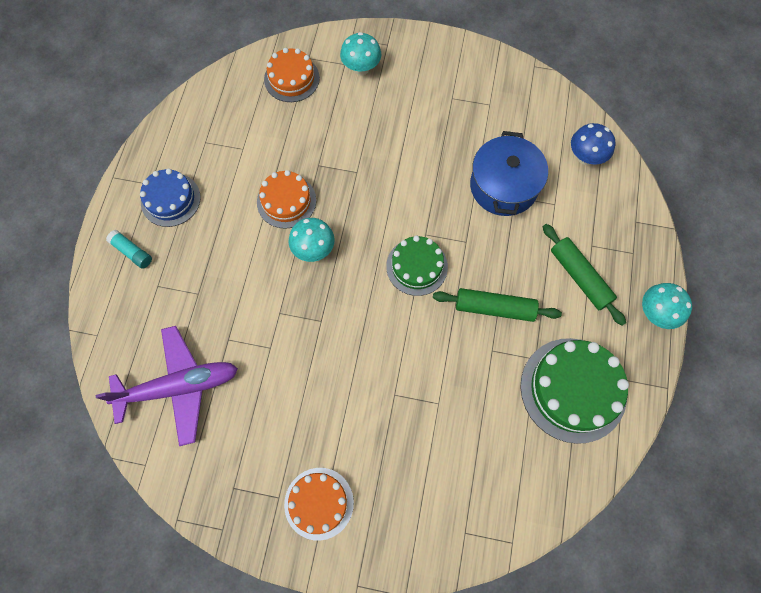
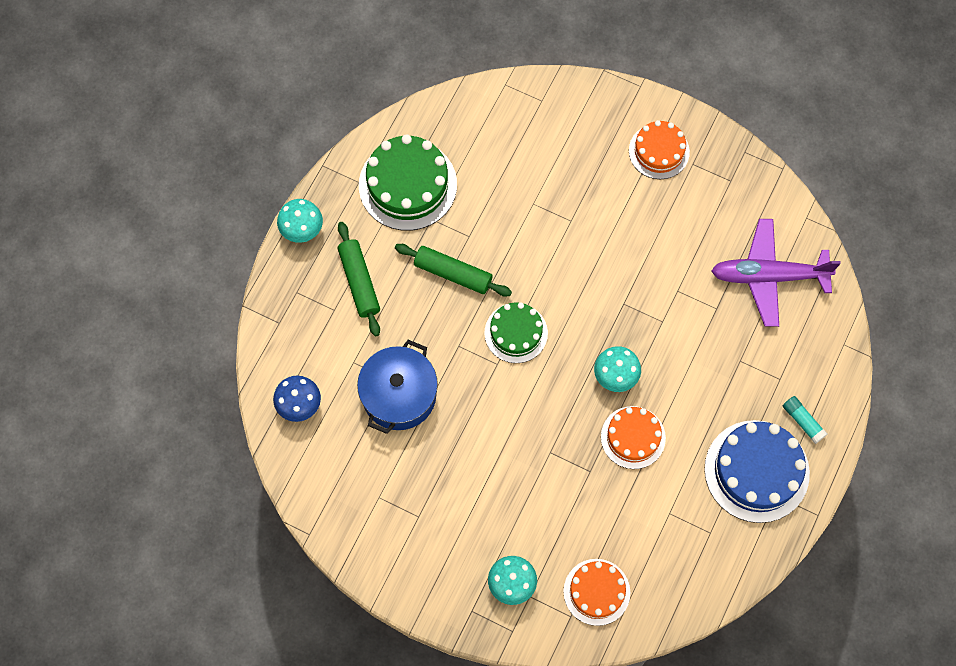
camera: 165 degrees left, 0 degrees up
(170, 199) = (756, 471): blue cake -> blue cake, size x1.61

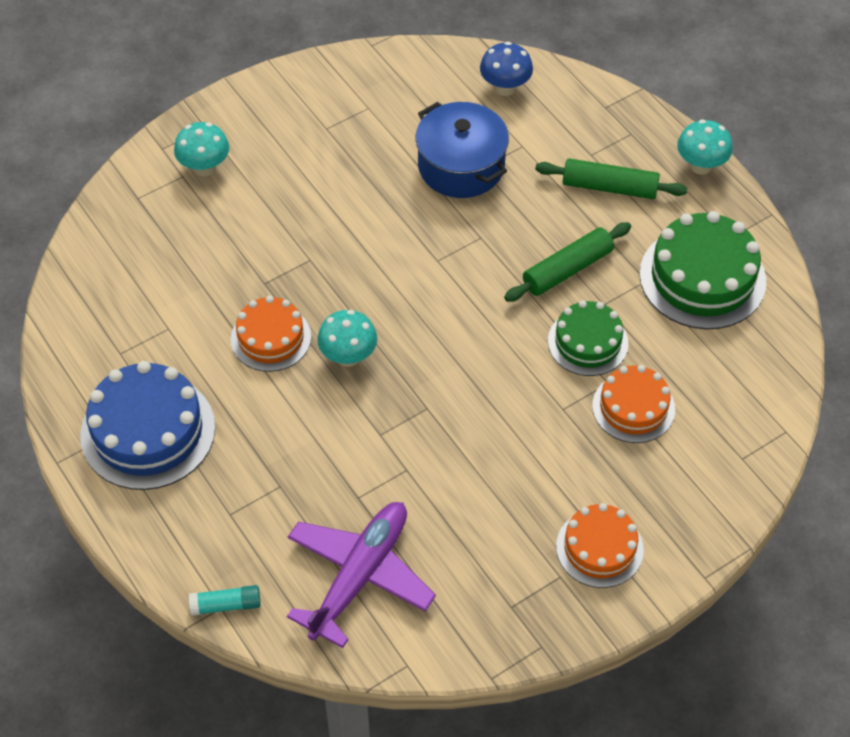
camera: 120 degrees right, 15 degrees down
(516, 333) = (461, 292): green cake -> green cake (588, 342)
(596, 592) = (142, 229): orange cake -> orange cake (633, 407)
(803, 421) = (165, 508): turquoise glue stick -> turquoise glue stick (226, 605)

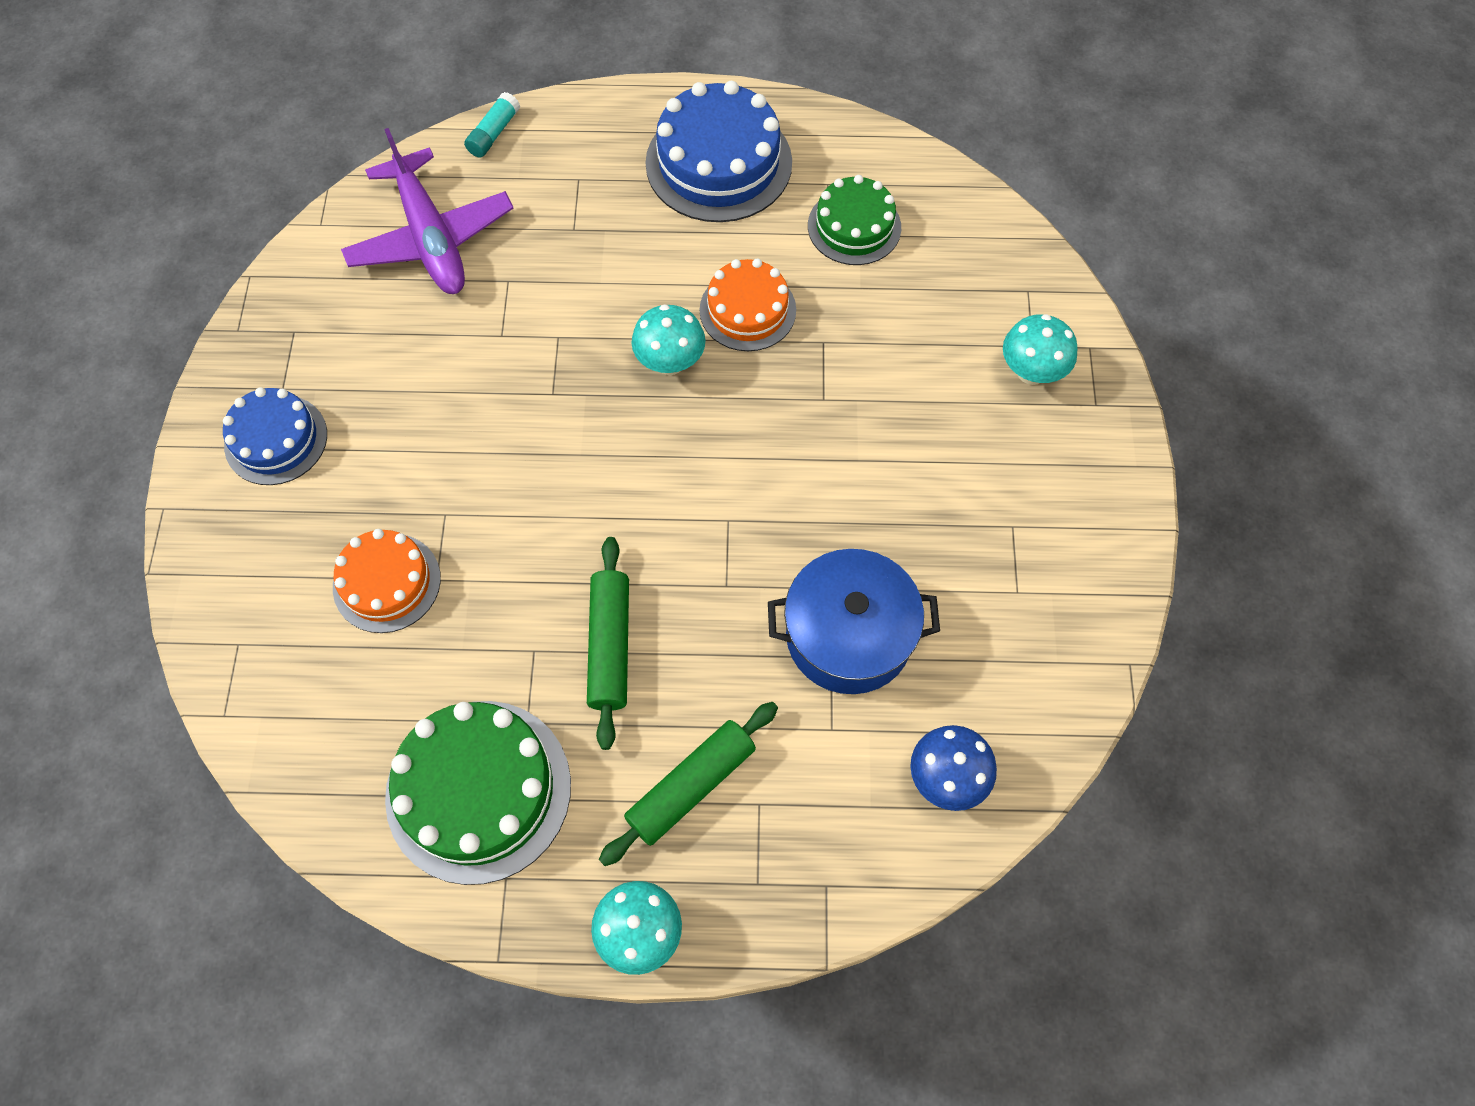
camera: 125 degrees right, 10 degrees up
(588, 342) = (500, 596): green cake -> green cake (854, 226)
(599, 548) = (276, 440): orange cake -> blue cake

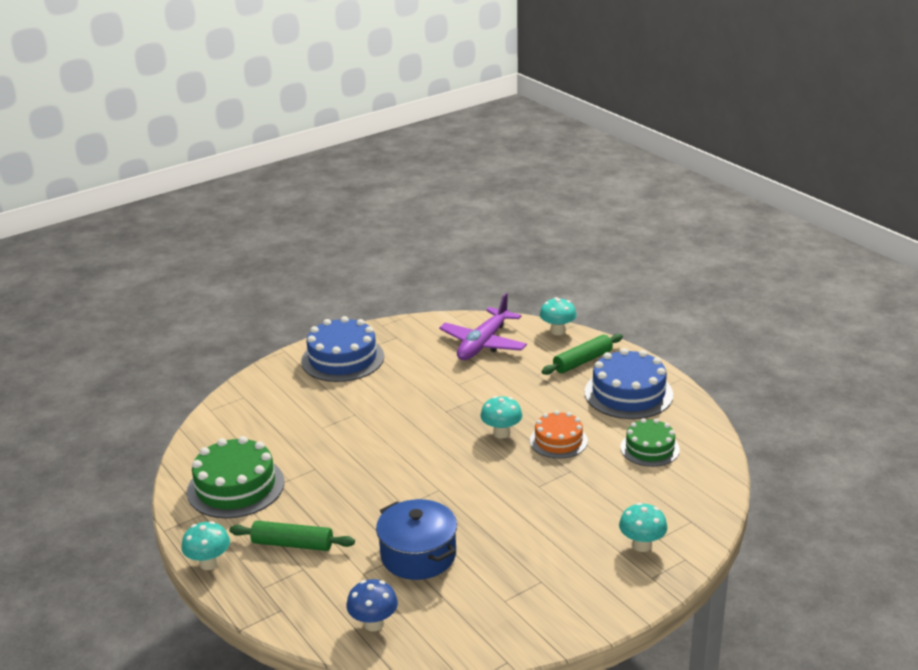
camera: 55 degrees right, 35 degrees down
(276, 440) = (342, 359): blue cake -> blue cake, size x1.61
(387, 582) = (307, 416): orange cake -> none
(494, 133) = (557, 331): turquoise glue stick -> turquoise mushroom
(610, 646) = (338, 487): green rolling pin -> green rolling pin (582, 361)

